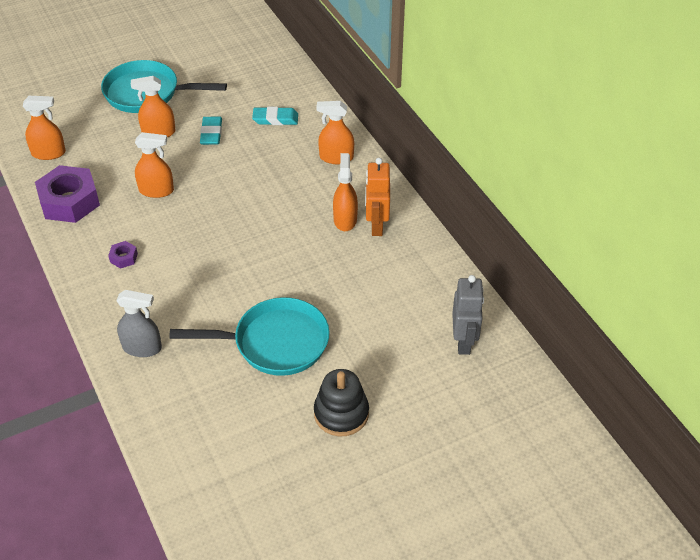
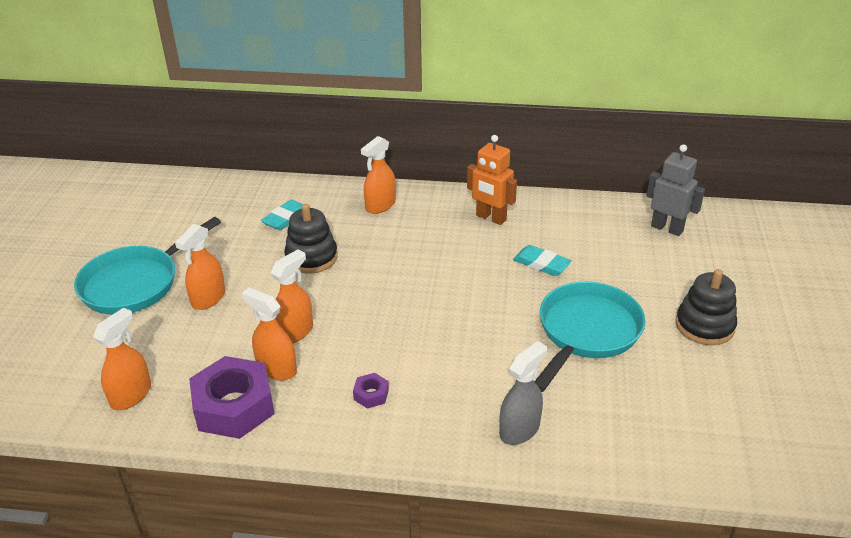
camera: 55 degrees left, 10 degrees down
(211, 133) = (255, 264): turquoise eraser -> turquoise eraser (541, 264)
(241, 156) = (311, 257): none -> black stacking toy
(345, 219) = (465, 231): orange spray bottle -> orange spray bottle (276, 368)

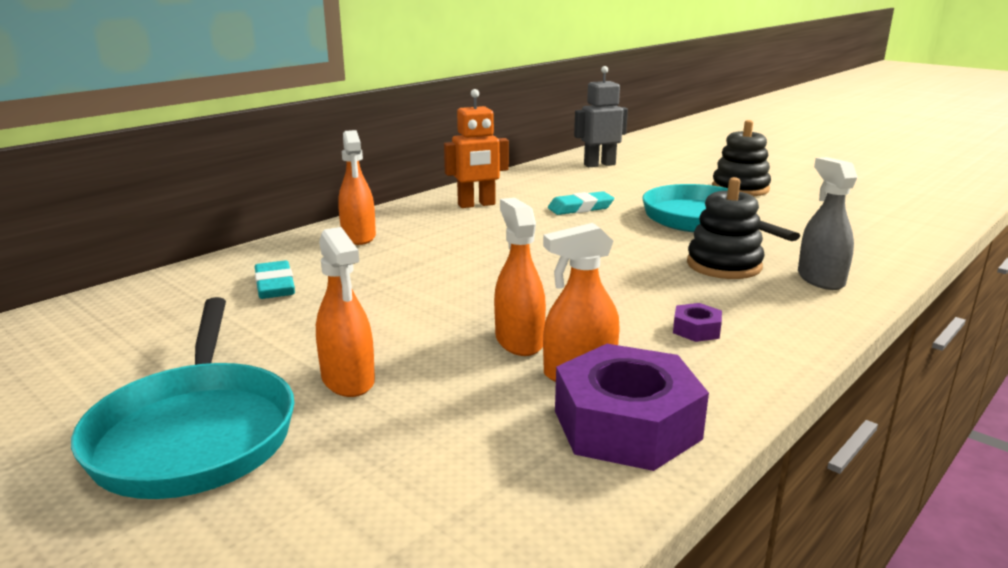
camera: 55 degrees left, 15 degrees down
(131, 395) = (492, 517): orange spray bottle -> none
(311, 257) = (385, 293): black stacking toy -> black stacking toy (724, 265)

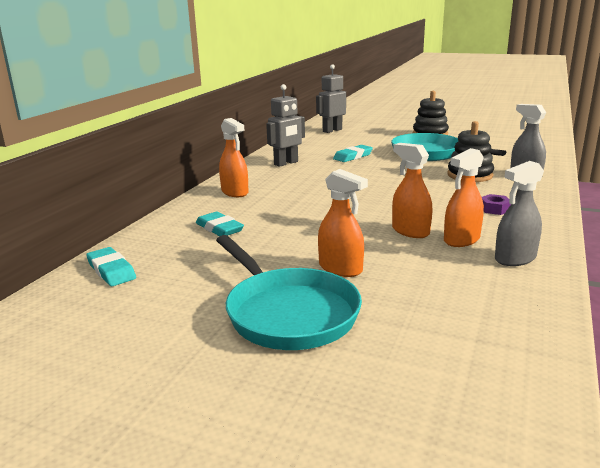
camera: 20 degrees left, 0 degrees up
(83, 319) = (111, 270): none -> turquoise eraser
(476, 205) = (286, 163): orange robot -> grey robot
(626, 424) = (515, 258): purple nut -> grey spray bottle

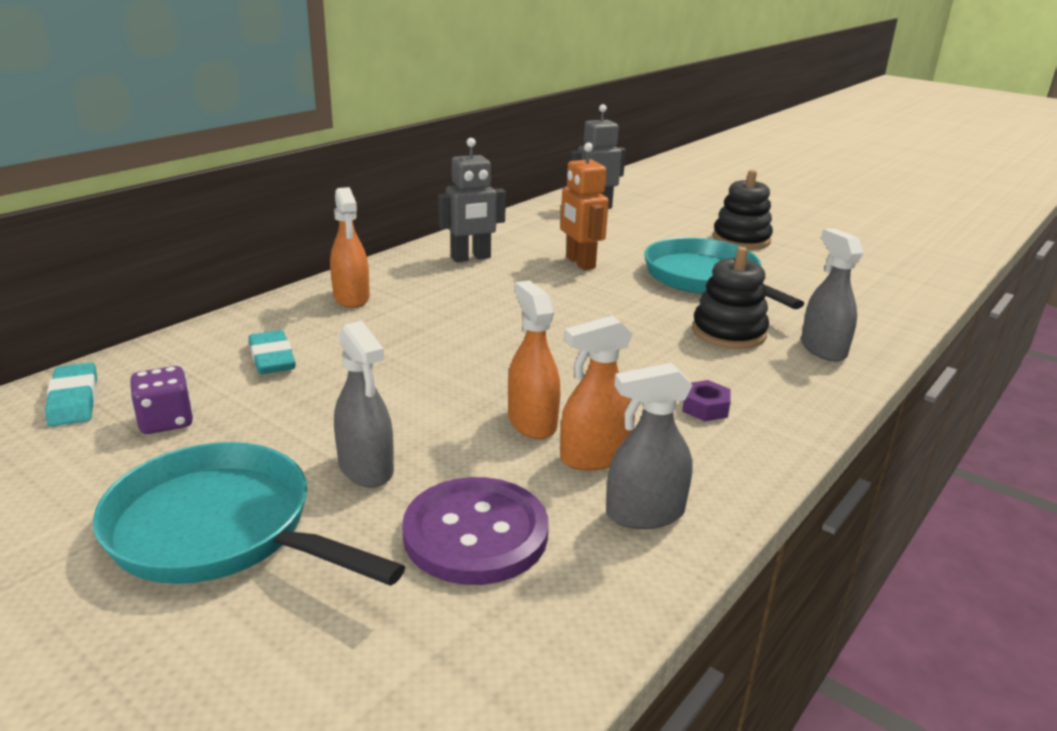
camera: 15 degrees right, 5 degrees up
(188, 270) = (166, 421): none -> purple dice
(288, 313) = (221, 530): turquoise pan -> turquoise pan turned 135 degrees clockwise
(340, 268) = (366, 468): orange spray bottle -> grey spray bottle
(353, 156) = (580, 263): turquoise eraser -> orange robot
(437, 284) = (475, 533): none -> purple button

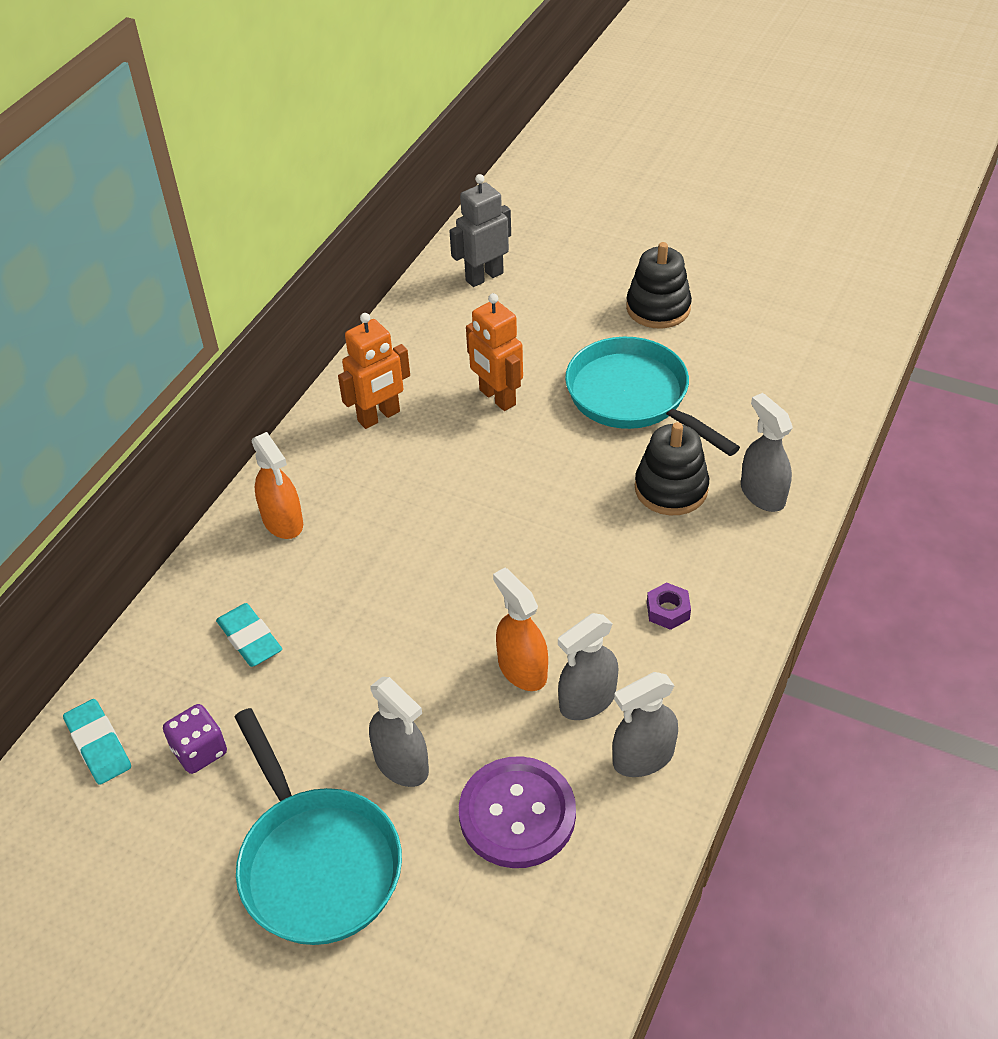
camera: 10 degrees left, 20 degrees up
(221, 530) = (316, 863): turquoise pan -> turquoise pan turned 135 degrees counterclockwise
(471, 258) = (379, 417): grey robot -> orange robot
(594, 457) = (587, 700): orange spray bottle -> grey spray bottle

